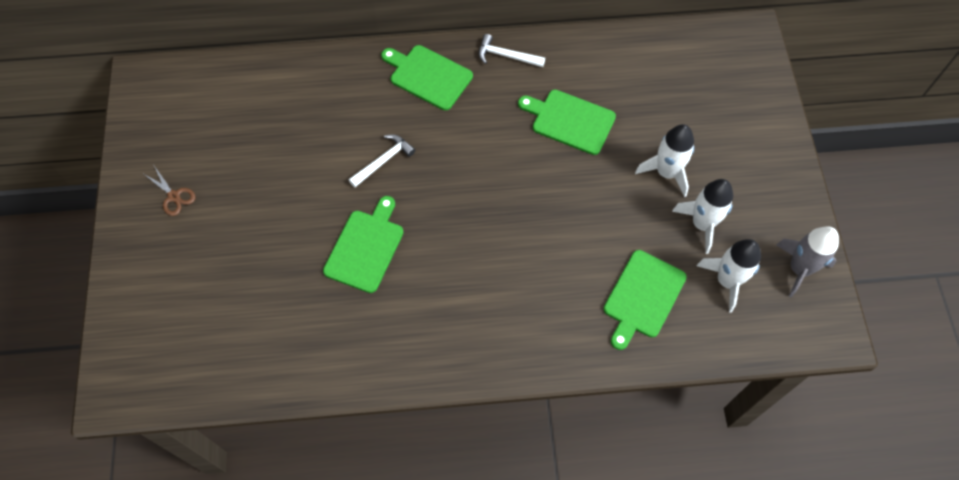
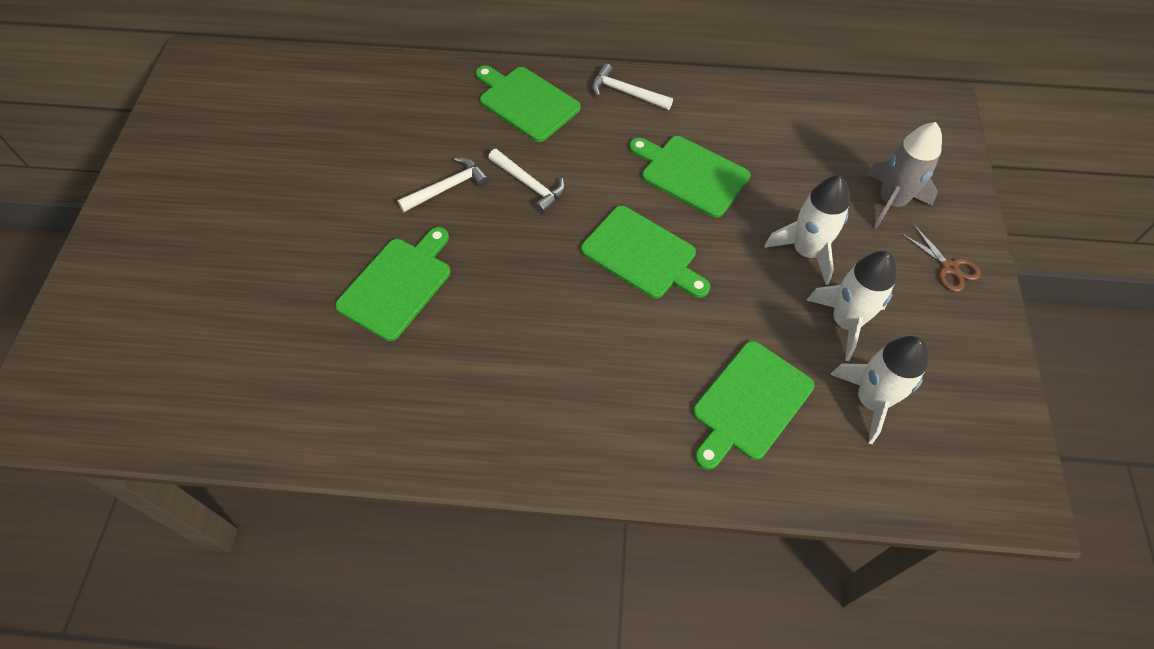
camera: 10 degrees right, 5 degrees down
(174, 196) = (184, 191): brown scissors -> brown scissors (949, 268)
(447, 149) = (529, 185): none -> white hammer
(545, 194) = (642, 254): none -> green cutting board
(799, 269) = (975, 401): grey rocket -> grey rocket (891, 202)

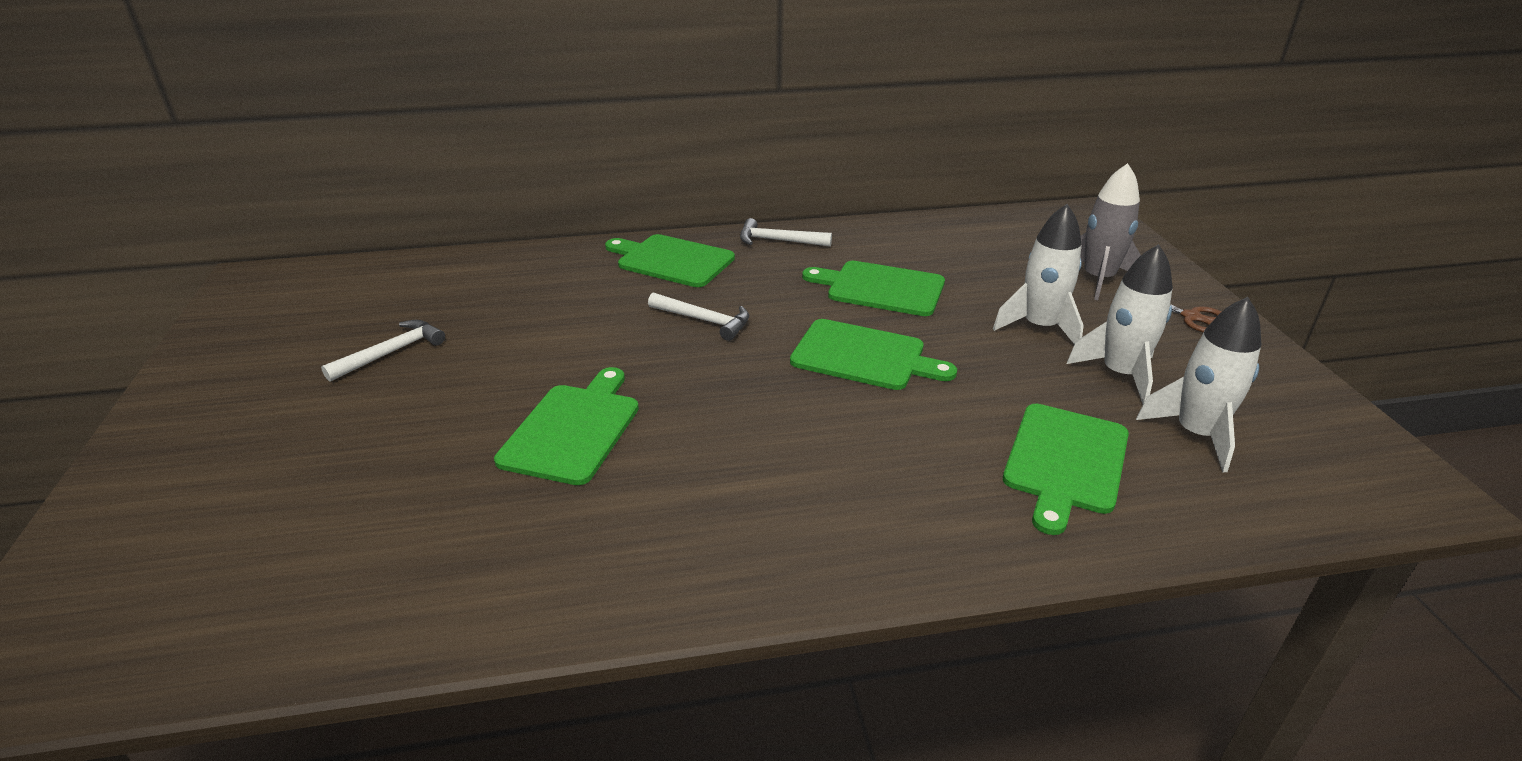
camera: 15 degrees left, 25 degrees down
(447, 187) = (606, 336): white hammer -> white hammer (391, 352)

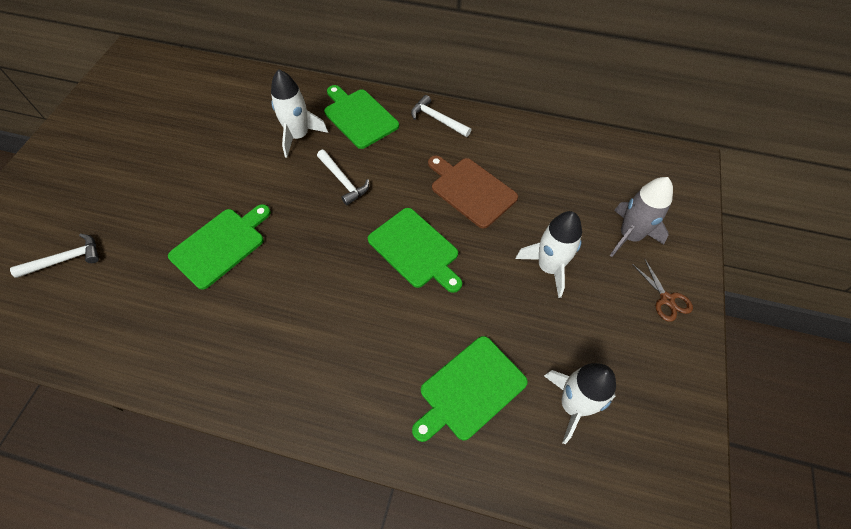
camera: 25 degrees right, 25 degrees up
(391, 352) = (166, 146): white hammer -> white hammer (65, 259)
(880, 288) = (471, 190): green cutting board -> brown cutting board
(1120, 374) = (567, 332): white rocket -> white rocket (298, 136)

